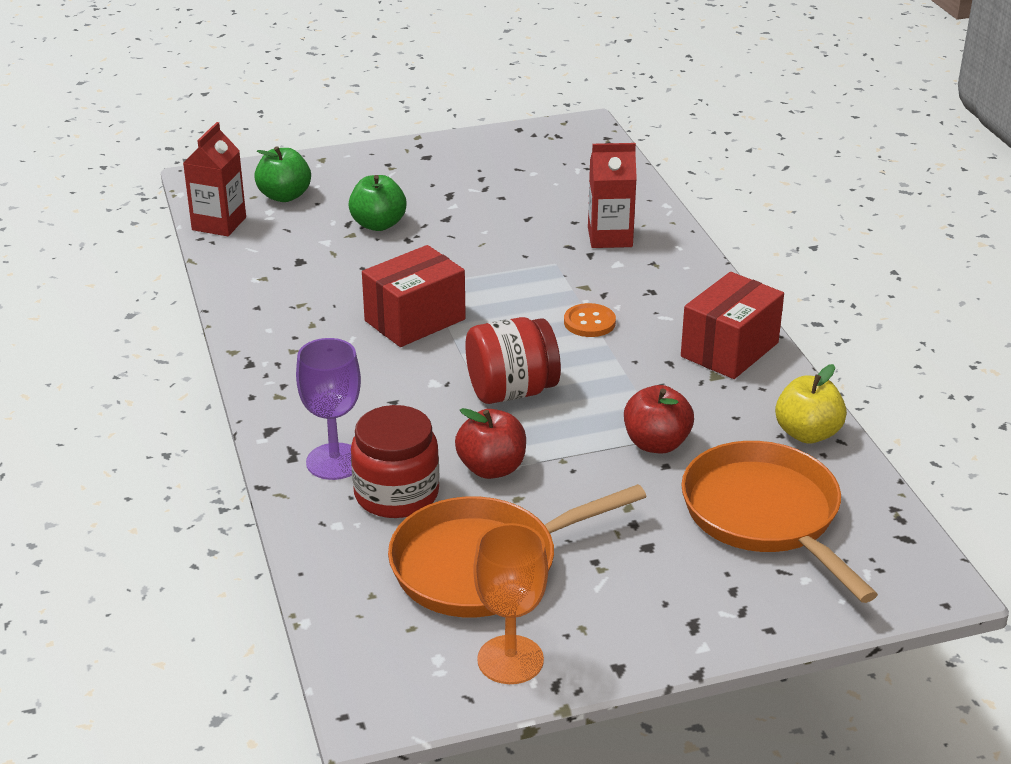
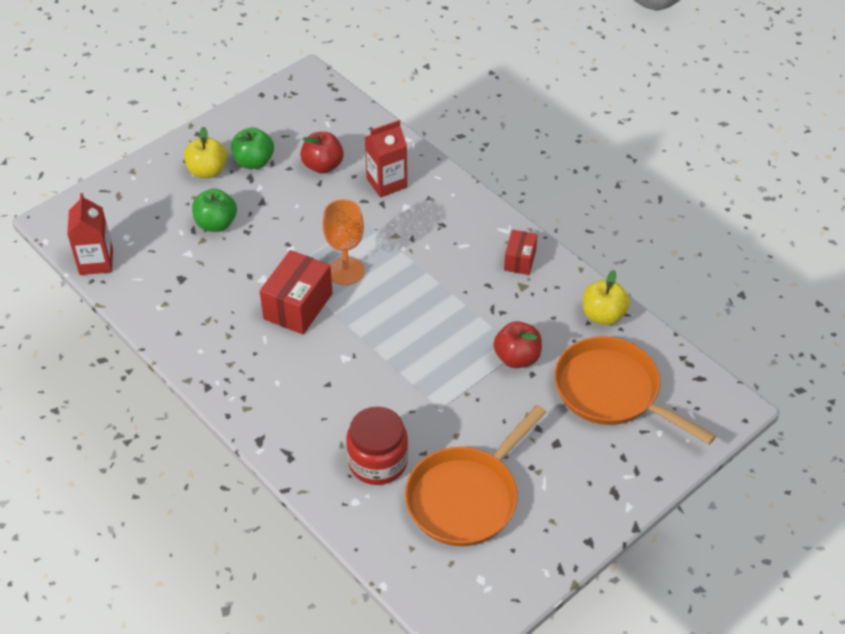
camera: 25 degrees left, 15 degrees up
(284, 196) = (128, 218): green apple -> green apple (254, 162)
(334, 461) = (321, 450): purple goblet -> none
(405, 178) = (207, 171): none -> yellow apple
(491, 468) = (426, 417): red apple -> red apple (323, 166)
(510, 660) = (524, 562): orange goblet -> orange goblet (346, 271)
(511, 391) = (401, 347): red jar -> none
(589, 322) = (417, 267): orange button -> none
(729, 350) = (520, 260): red box -> red box, size x0.58

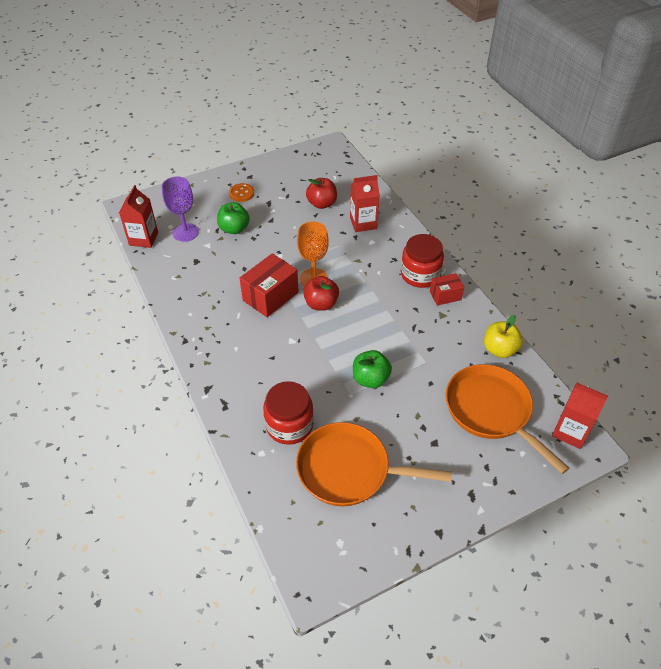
camera: 15 degrees right, 0 degrees up
(151, 241) = (185, 232): none -> purple goblet
(207, 171) = (241, 193): yellow apple -> orange button
(254, 162) = (275, 193): green apple -> green apple (370, 379)
(466, 497) = (349, 470): orange pan -> orange pan turned 45 degrees clockwise
(481, 239) = (420, 275): none -> red jar
(517, 358) = (422, 368): red apple -> red apple (321, 304)
(520, 260) = (445, 295): red box -> red box turned 45 degrees clockwise
(707, 396) = (570, 432): none -> red carton

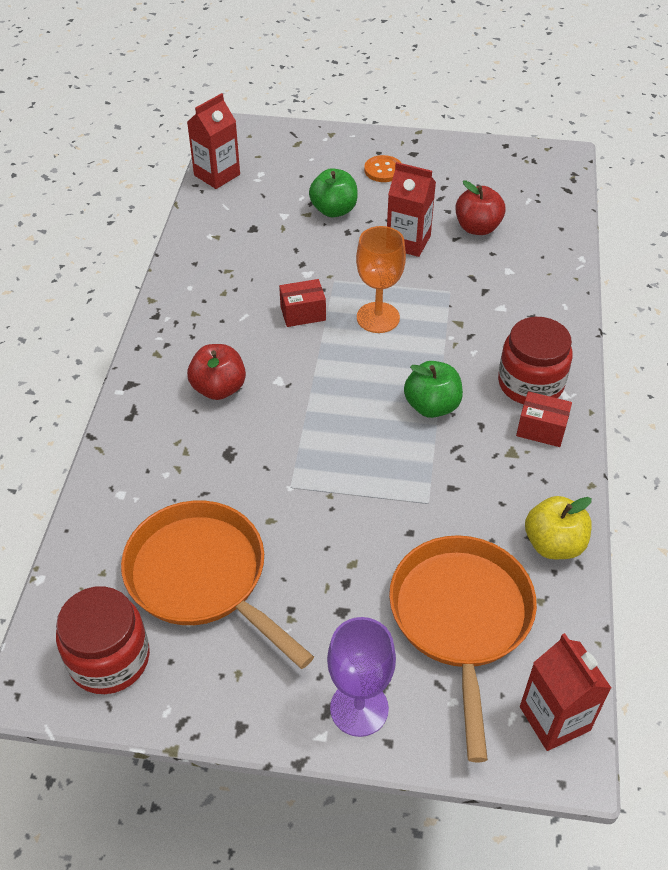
camera: 35 degrees right, 0 degrees up
(185, 232) = (271, 188): purple goblet -> purple goblet (359, 708)
(270, 296) = (303, 313): red box -> red box, size x0.58
(289, 425) = (182, 481): red jar -> red jar (109, 658)
(321, 304) = (358, 354): red apple -> red apple (219, 388)
(363, 223) = (512, 278): red carton -> red carton (408, 242)
(370, 379) = (334, 482): green apple -> green apple (432, 406)

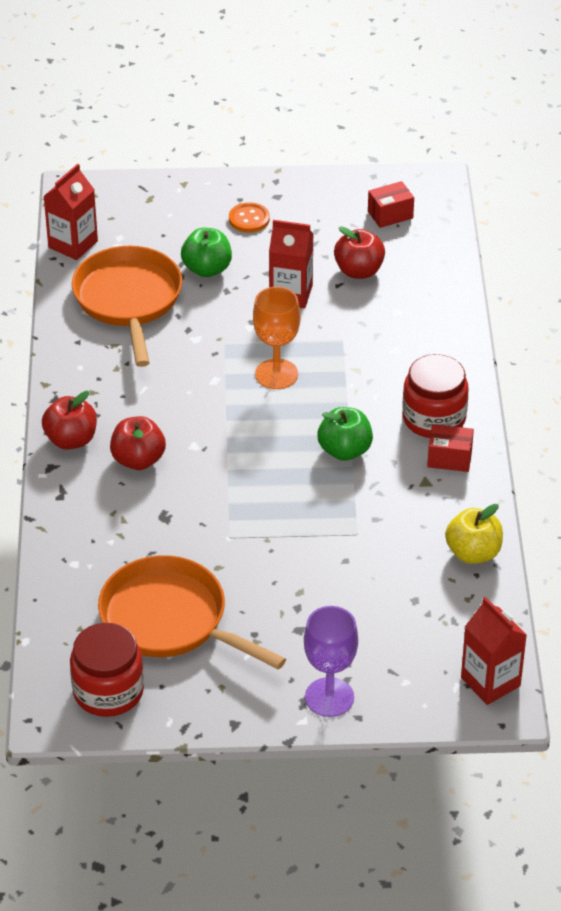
camera: 10 degrees left, 5 degrees down
(158, 359) = (71, 440): none -> red apple
(303, 313) = (201, 379): red box -> red box (390, 215)
(461, 619) = (402, 621): orange pan -> orange pan (128, 301)

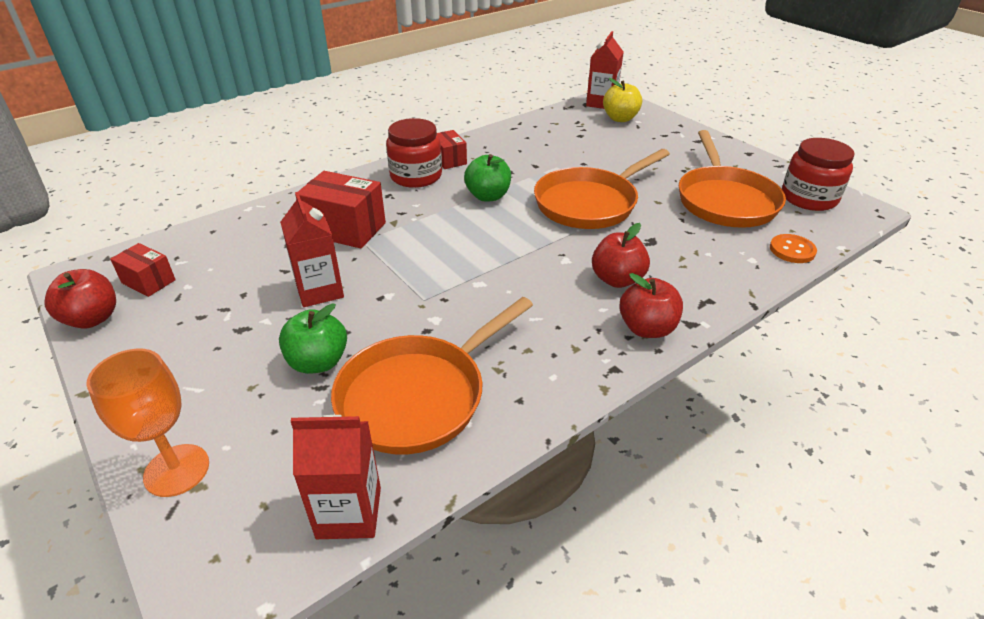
camera: 125 degrees left, 5 degrees down
(249, 219) = (202, 372): orange button -> orange button (792, 250)
(263, 515) = (590, 203): none -> orange pan
(276, 374) = (438, 255): orange goblet -> orange goblet (177, 470)
(329, 697) = (683, 135): purple goblet -> none
(359, 271) = (256, 267): red apple -> red apple (92, 319)
(372, 336) = (345, 229): none -> red box
(473, 553) = (520, 131): yellow apple -> yellow apple (620, 118)

